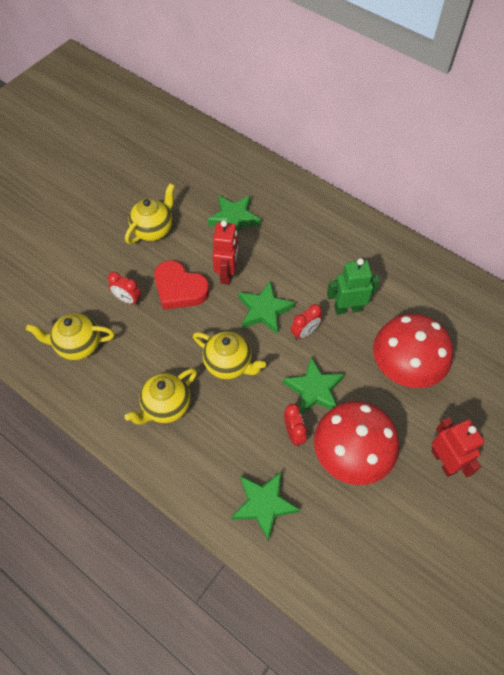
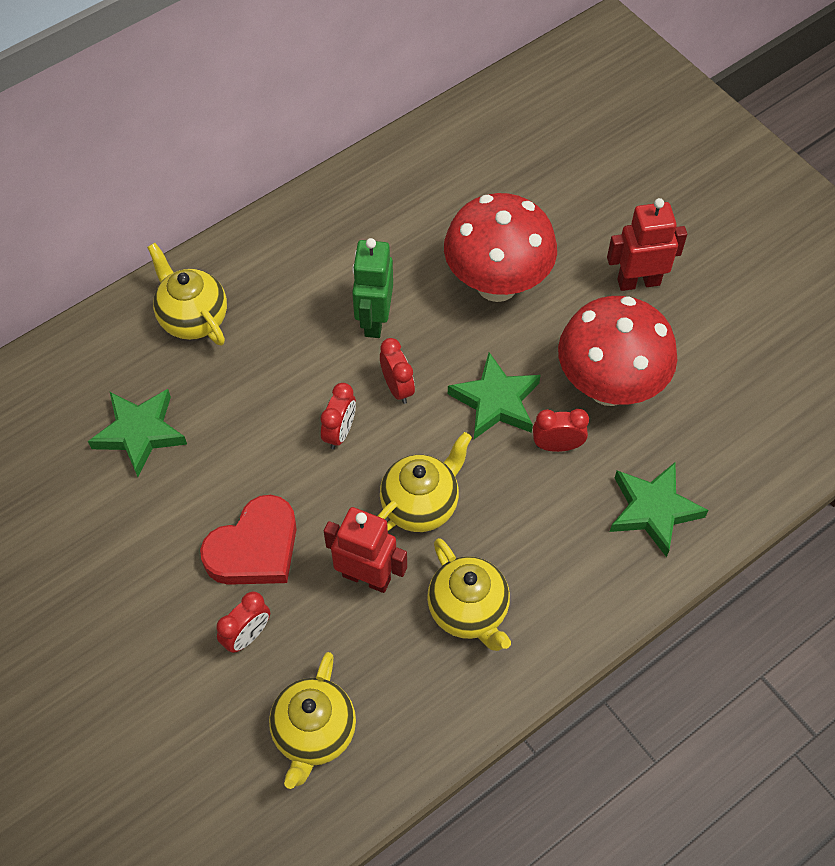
camera: 75 degrees left, 0 degrees up
(153, 230) = (111, 567): yellow teapot -> yellow teapot (193, 318)
(227, 273) = (250, 469): red robot -> red robot (366, 577)
(264, 310) = (340, 432): green star -> red clock

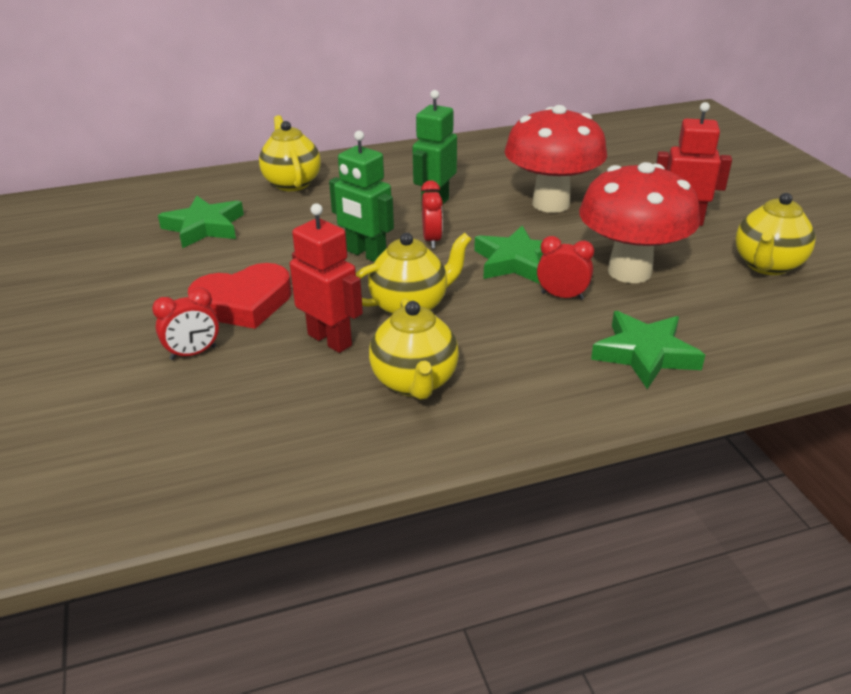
camera: 20 degrees right, 25 degrees down
(314, 733) = (201, 434): yellow teapot -> yellow teapot (767, 266)
(340, 432) = (366, 254): red clock -> green robot

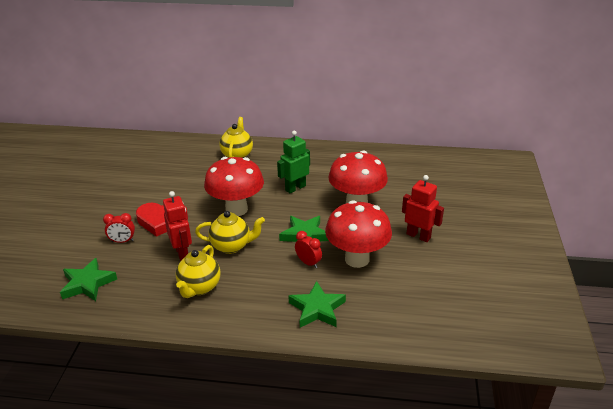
camera: 25 degrees right, 0 degrees up
(204, 227) = (177, 172): green star -> green star (87, 283)
(366, 254) = (236, 209): green robot -> red mushroom
(432, 240) = (275, 210): red clock -> none
(767, 266) = (436, 279): yellow teapot -> none

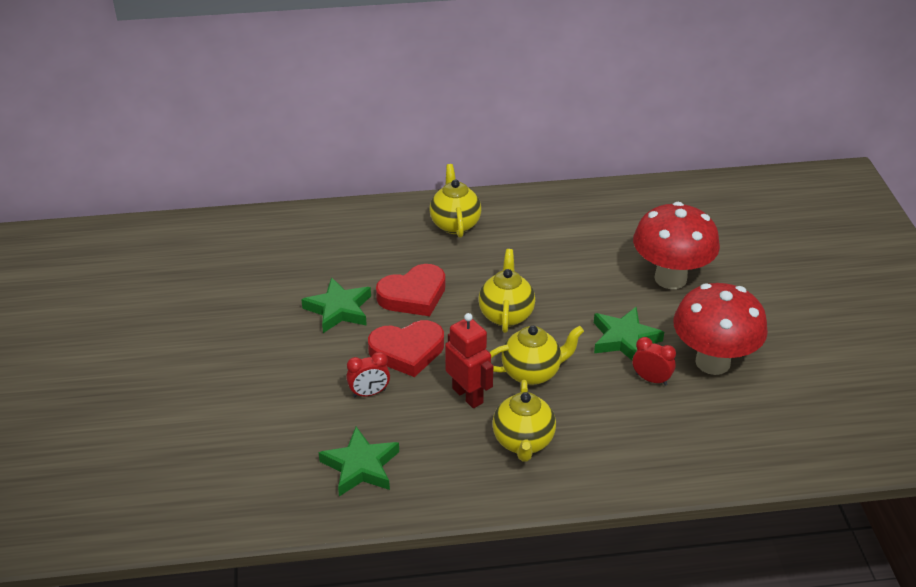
camera: 15 degrees left, 5 degrees up
(186, 190) = (413, 295): none -> red heart
(236, 209) = (506, 315): red mushroom -> yellow teapot
(295, 188) = (571, 266): green robot -> none
(317, 309) = (697, 443): green star -> green star (339, 309)
(418, 236) = (776, 314): red robot -> none

